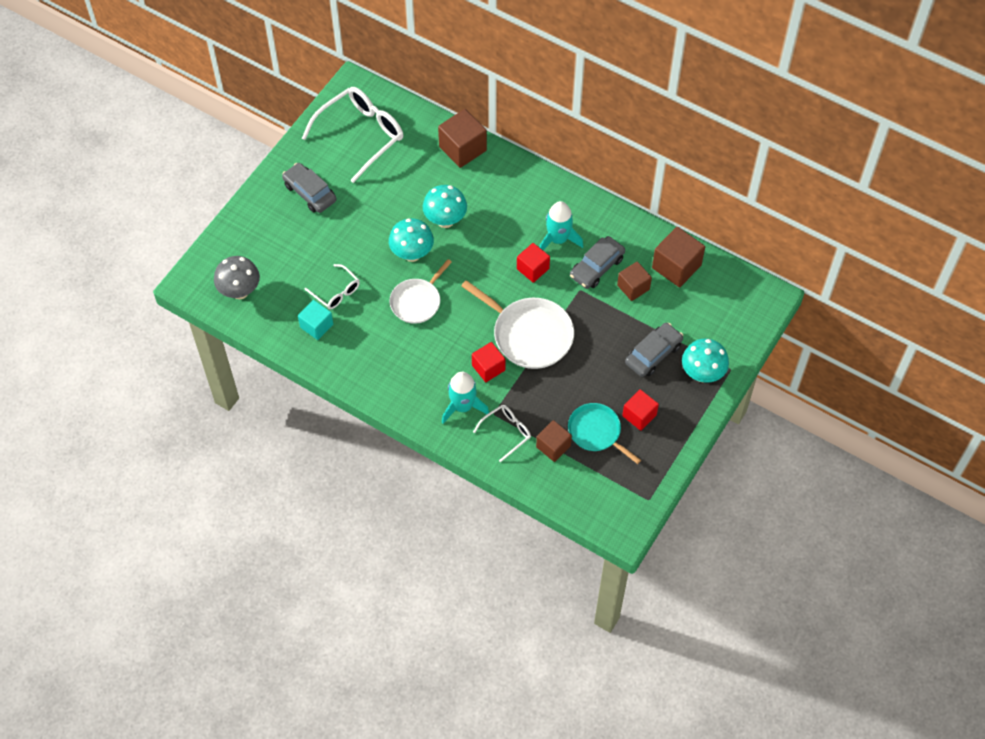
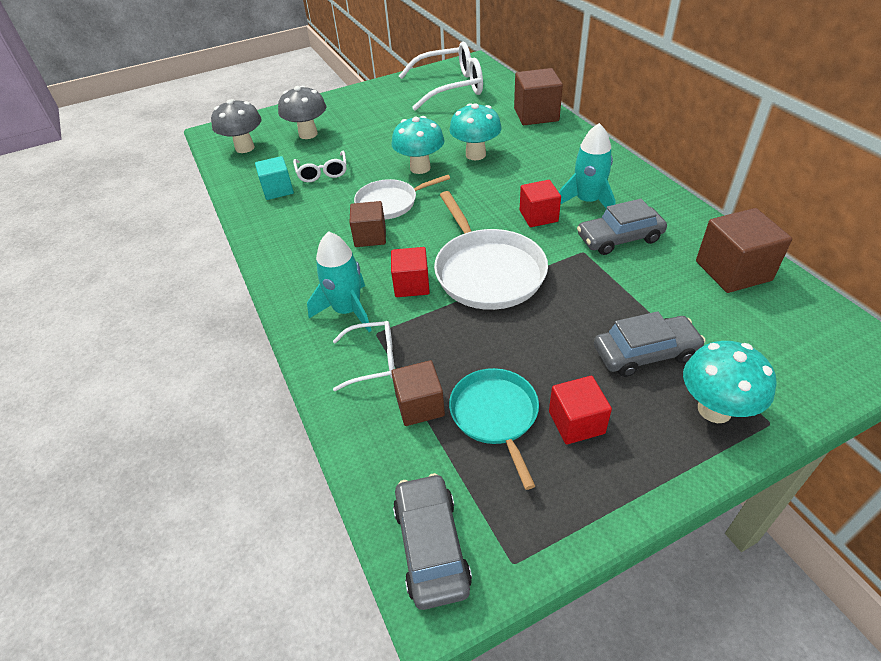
camera: 35 degrees right, 15 degrees down
(282, 251) = (308, 134): none -> grey mushroom
(310, 192) = (372, 107): grey car -> grey car (431, 546)
(633, 287) = (657, 272): brown cube -> brown cube (370, 236)

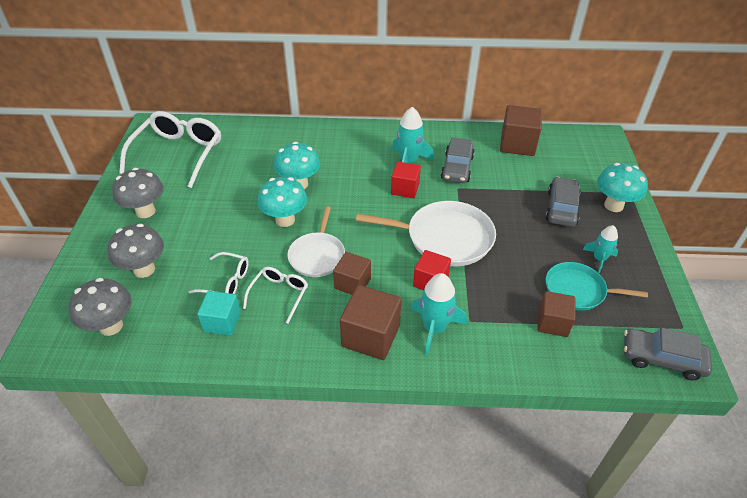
camera: 65 degrees left, 0 degrees up
(369, 106) = (145, 211): none -> grey mushroom
(373, 360) = (497, 332): white glasses -> white glasses (279, 294)
(536, 115) = (278, 133): brown cube -> brown cube (371, 336)
(576, 422) = (599, 259): red cube -> turquoise rocket

